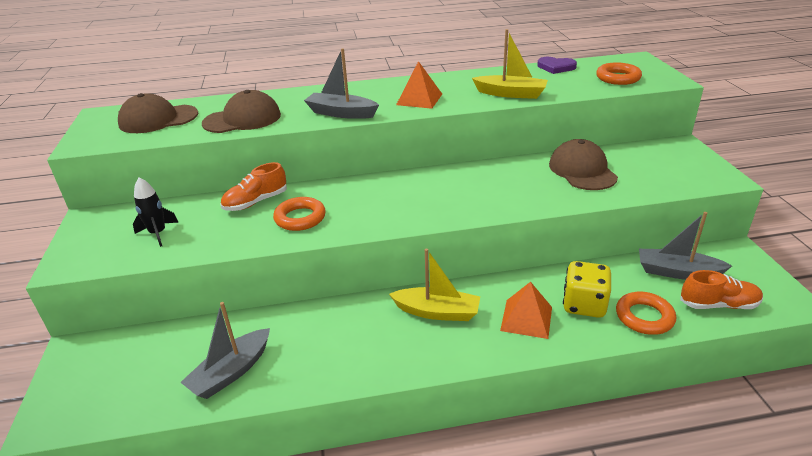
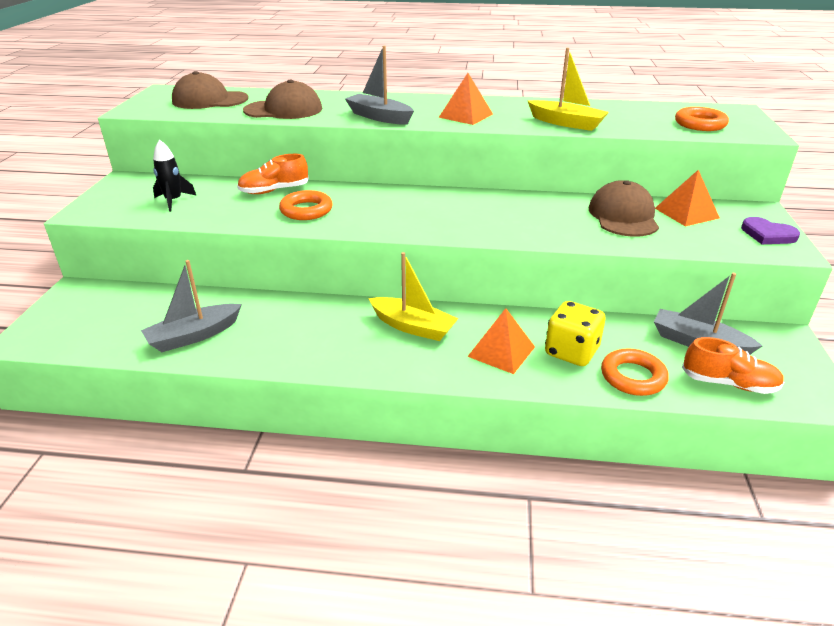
camera: 15 degrees right, 0 degrees up
(556, 67) = (635, 106): purple heart -> purple heart (767, 234)
(629, 158) = (686, 213): none -> orange pyramid

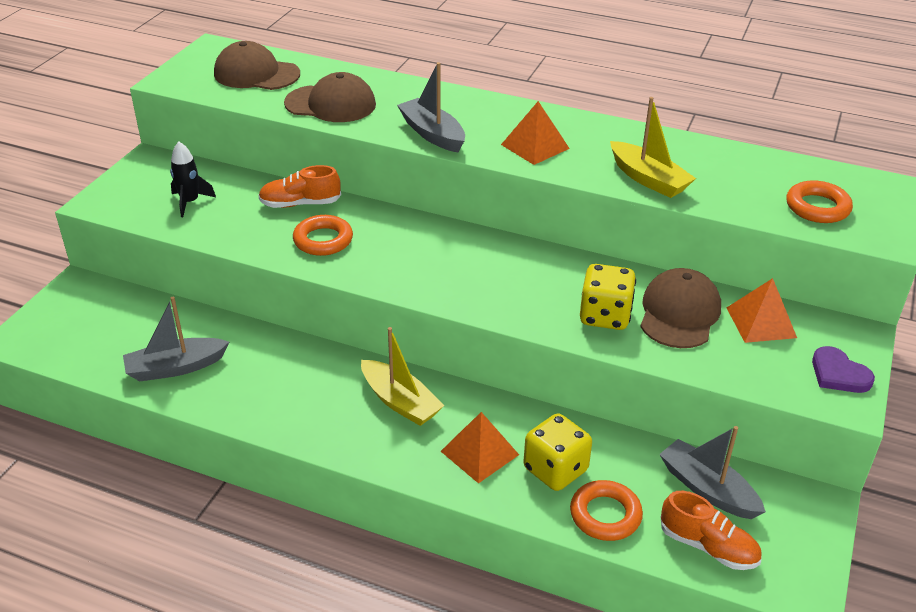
camera: 15 degrees right, 5 degrees up
(568, 225) = (605, 316): none -> yellow dice

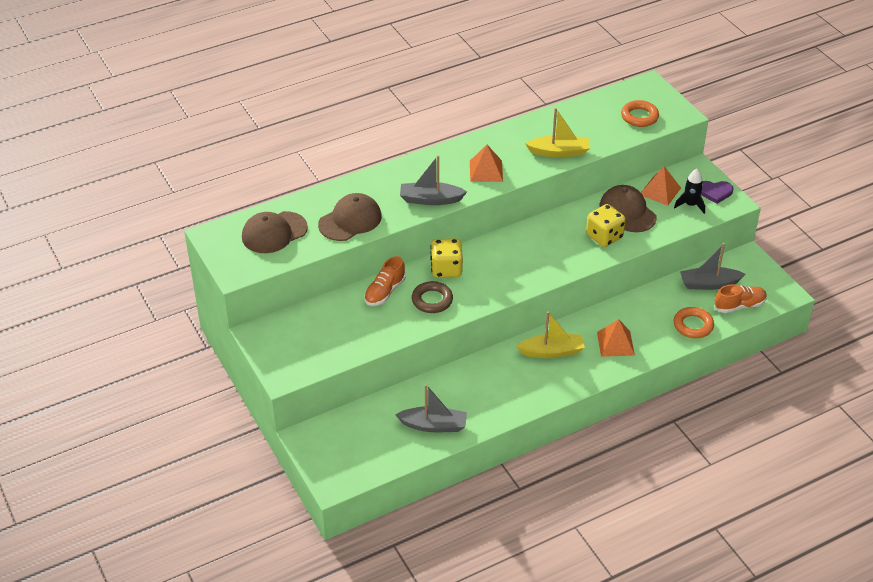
camera: 50 degrees left, 5 degrees up
(175, 367) = (434, 425): grey boat -> grey boat turned 105 degrees counterclockwise
(190, 202) = (330, 336): black rocket -> black rocket (690, 205)
(323, 240) = (432, 300): orange ring -> brown ring
(555, 470) = (651, 324): yellow dice -> yellow dice (446, 269)

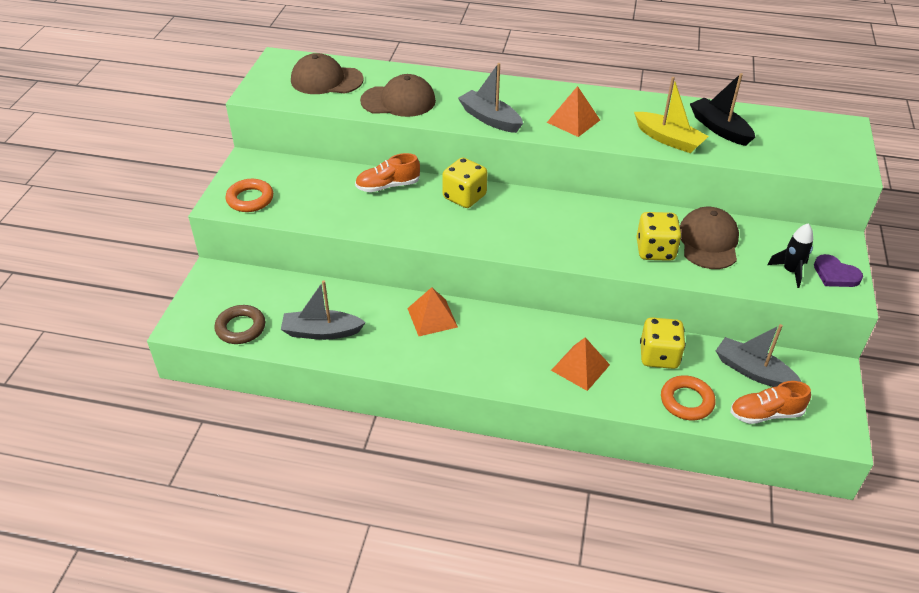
camera: 40 degrees right, 0 degrees up
(432, 300) = (418, 215): brown ring -> brown ring (241, 328)
(434, 425) = (321, 332): grey boat -> grey boat turned 135 degrees clockwise
(552, 351) = (507, 336): yellow boat -> none
(580, 126) = (719, 128): none -> black boat
(639, 117) = (798, 149): orange ring -> orange ring (250, 199)
(651, 307) = (659, 356): none -> yellow dice
(660, 191) = (769, 241): orange pyramid -> orange pyramid (432, 317)
(739, 305) = (765, 413): orange shoe -> orange shoe turned 150 degrees clockwise

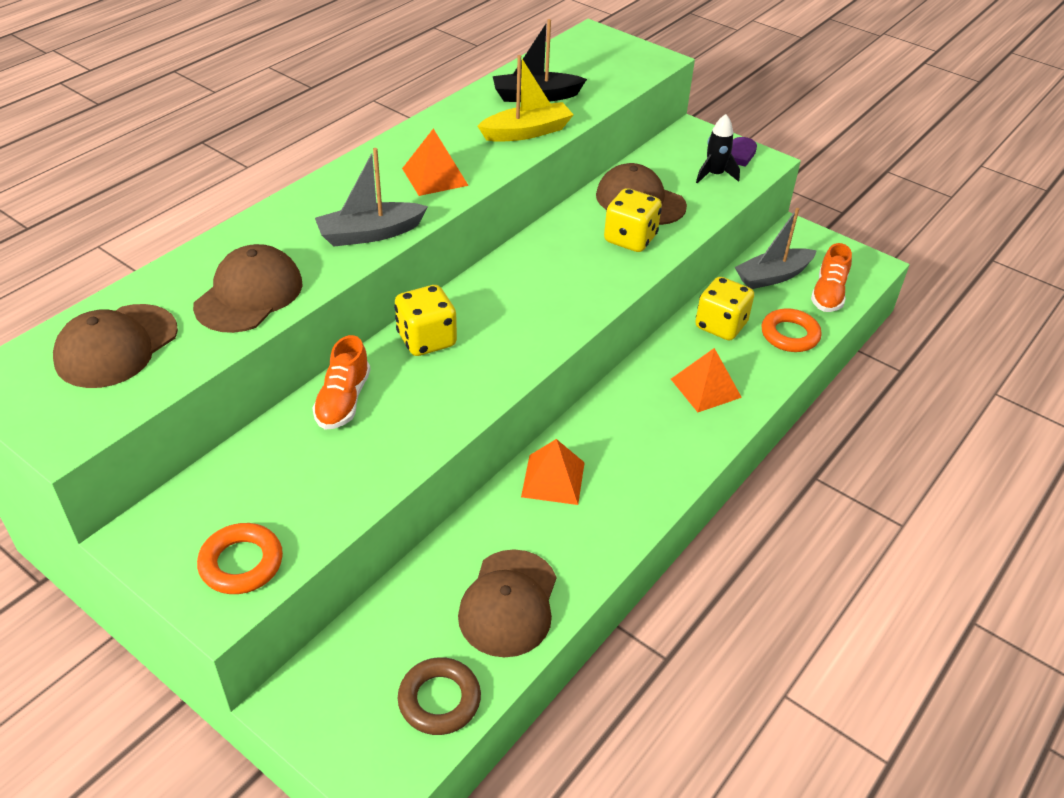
camera: 65 degrees left, 0 degrees up
(321, 332) = (508, 603): grey boat -> brown cap

